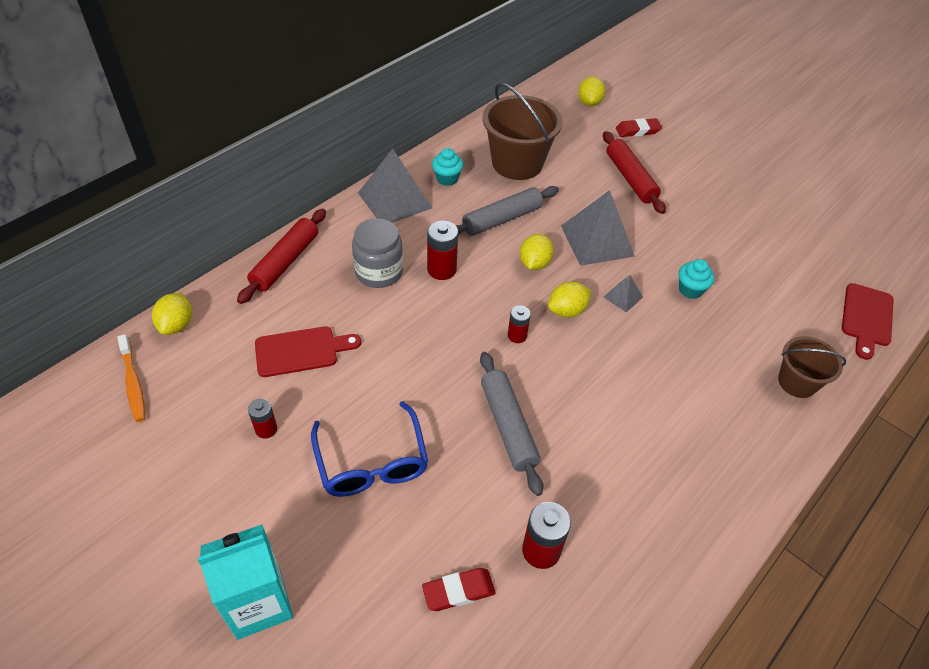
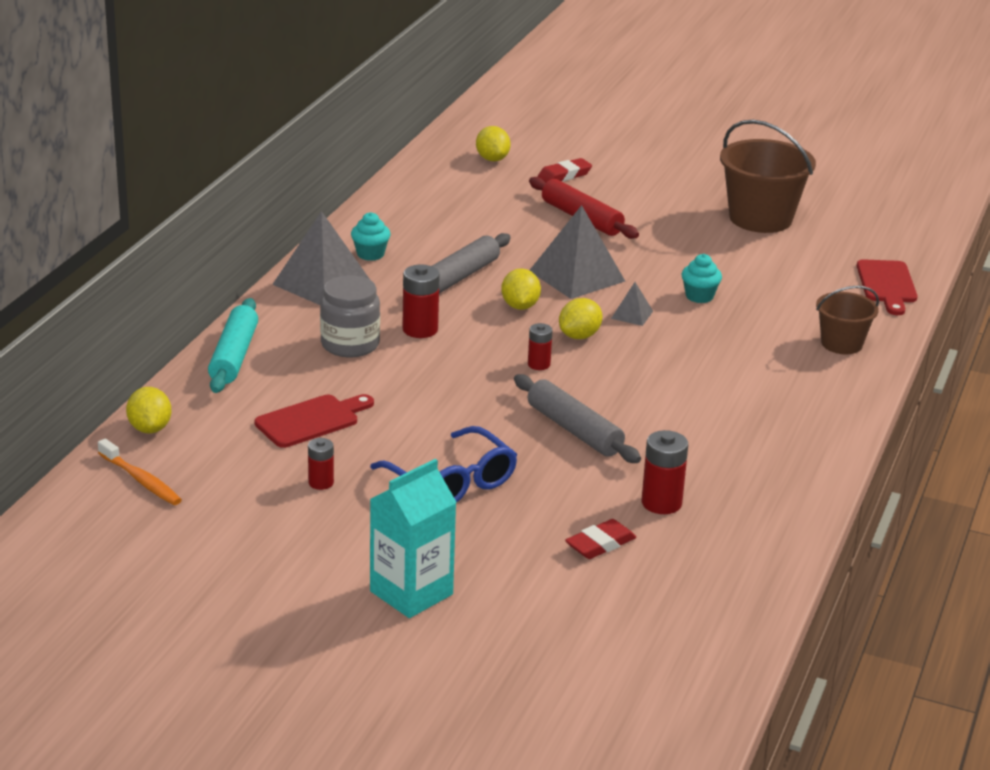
camera: 20 degrees left, 20 degrees down
(285, 262) = (234, 356): red rolling pin -> turquoise rolling pin
(517, 163) = (443, 227): brown bucket -> brown bucket (760, 218)

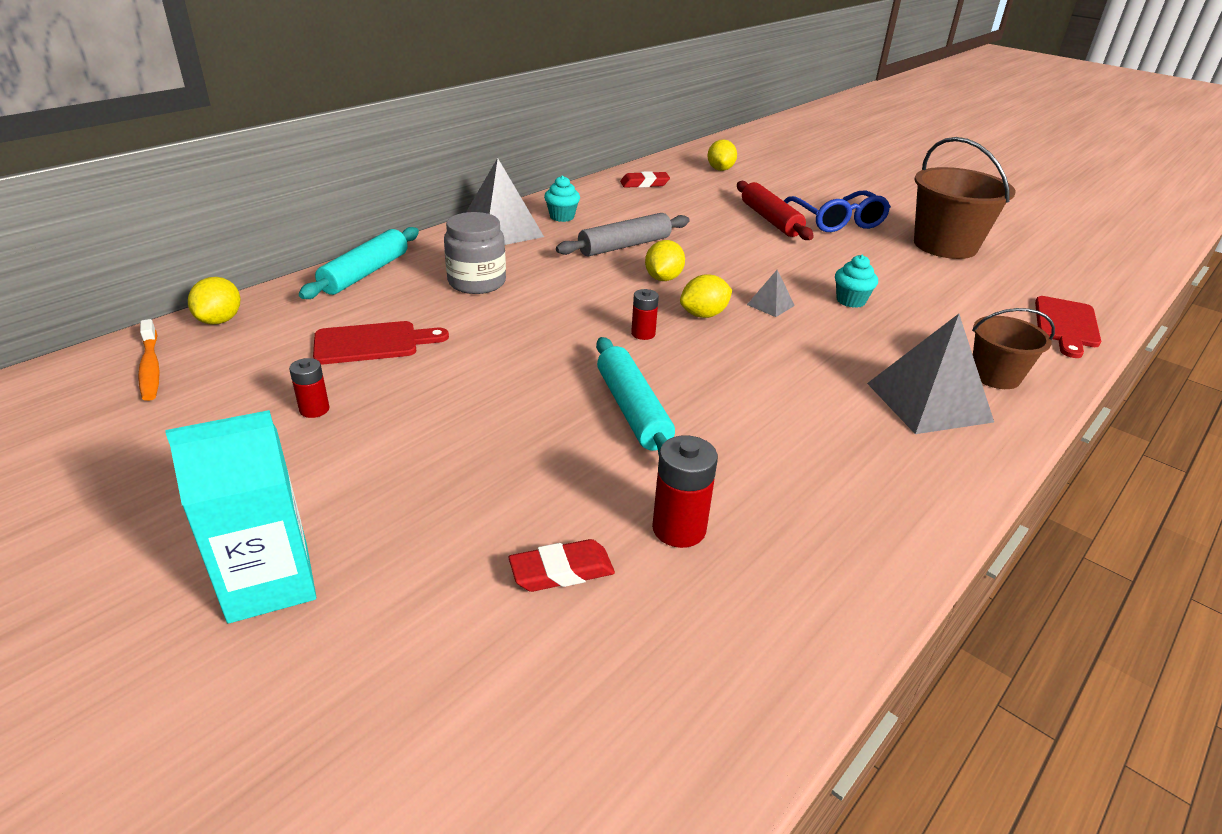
camera: 20 degrees right, 5 degrees up
(420, 329) = (552, 281): red battery -> none
(452, 482) = (450, 441): blue glasses -> blue glasses (837, 221)
(564, 175) = (775, 188): red eraser -> red eraser (644, 184)
(574, 430) = (633, 410): grey rolling pin -> turquoise rolling pin
(577, 276) = (736, 263): grey pyramid -> grey pyramid (929, 402)

